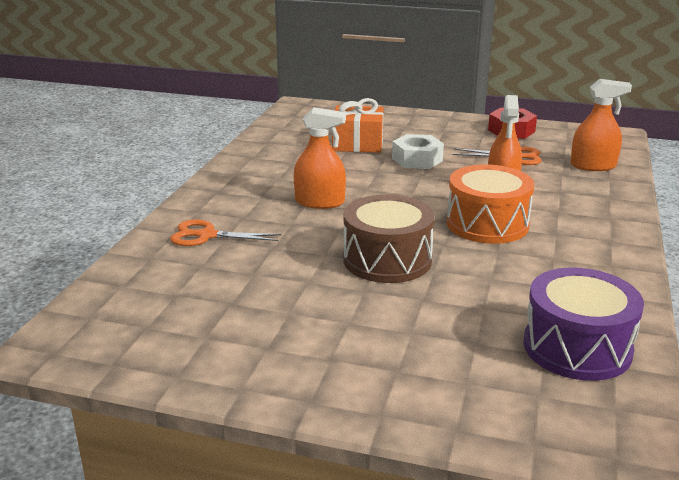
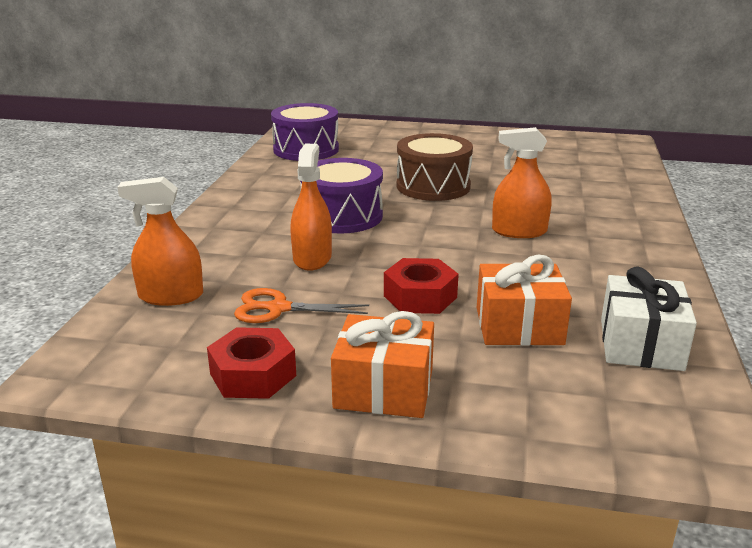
camera: 175 degrees right, 0 degrees up
(206, 235) = (601, 198): orange scissors -> none
(292, 134) = (640, 344): none -> white gift
(417, 160) = (420, 296): white nut -> red nut
(440, 124) = (384, 389): none -> orange gift
(487, 224) = (342, 216): orange drum -> purple drum

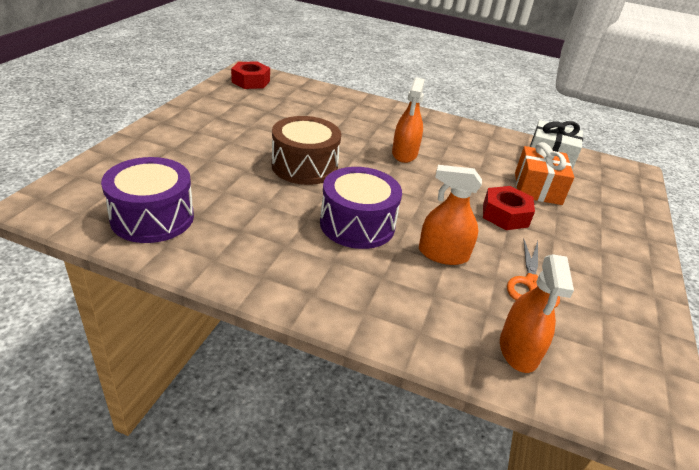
camera: 85 degrees left, 10 degrees up
(253, 374) = (626, 307): red nut -> red nut (251, 81)
(384, 389) = (621, 252): orange gift -> none

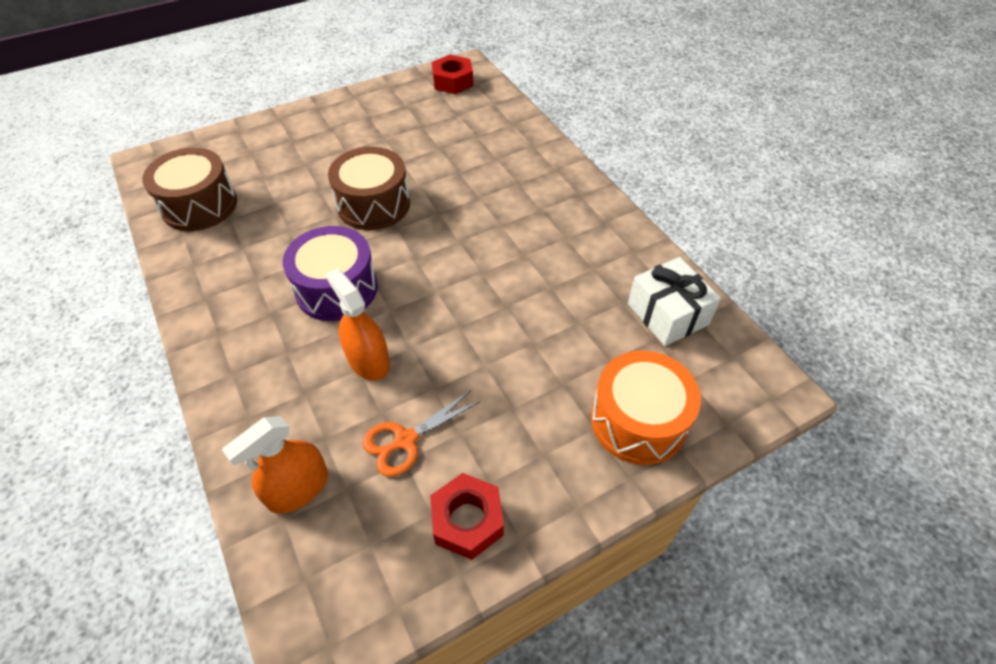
camera: 45 degrees right, 15 degrees up
(152, 217) = (199, 205): purple drum -> brown drum
(404, 154) = (492, 231): orange spray bottle -> none
(505, 215) = (495, 354): red nut -> red nut (467, 520)
(537, 188) = (586, 343): orange gift -> none
(611, 211) = (638, 421): none -> orange drum

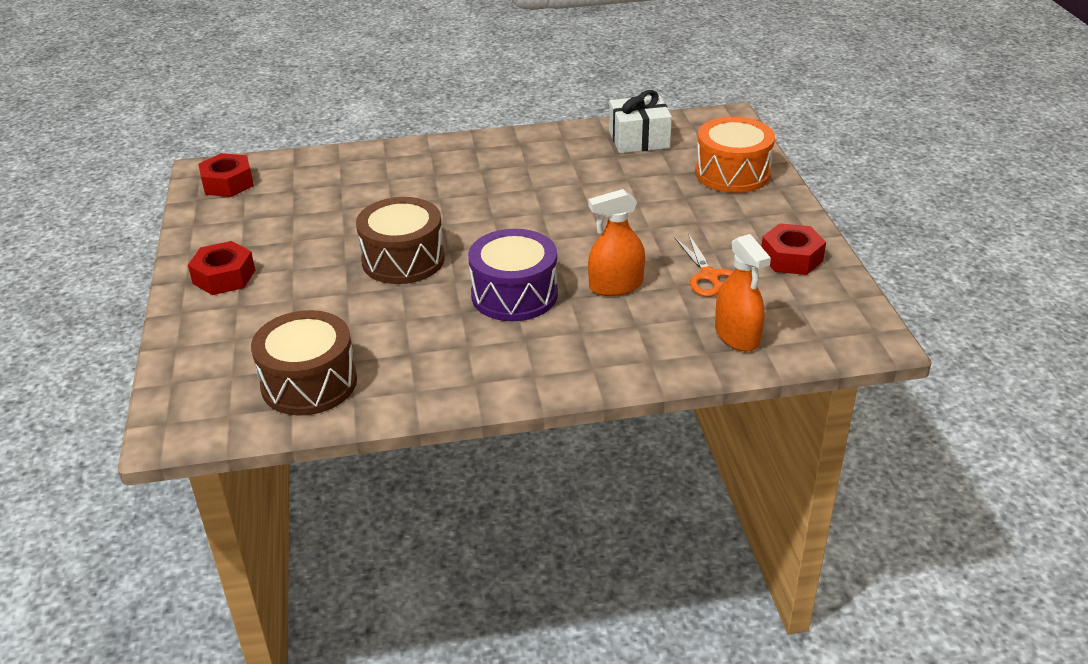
camera: 70 degrees left, 15 degrees down
(326, 122) = (224, 277): none -> red nut

